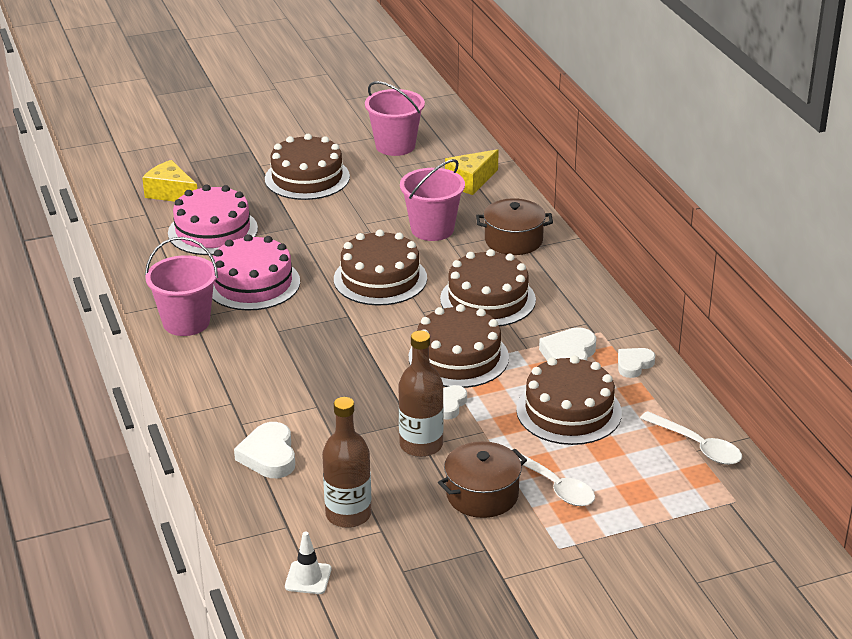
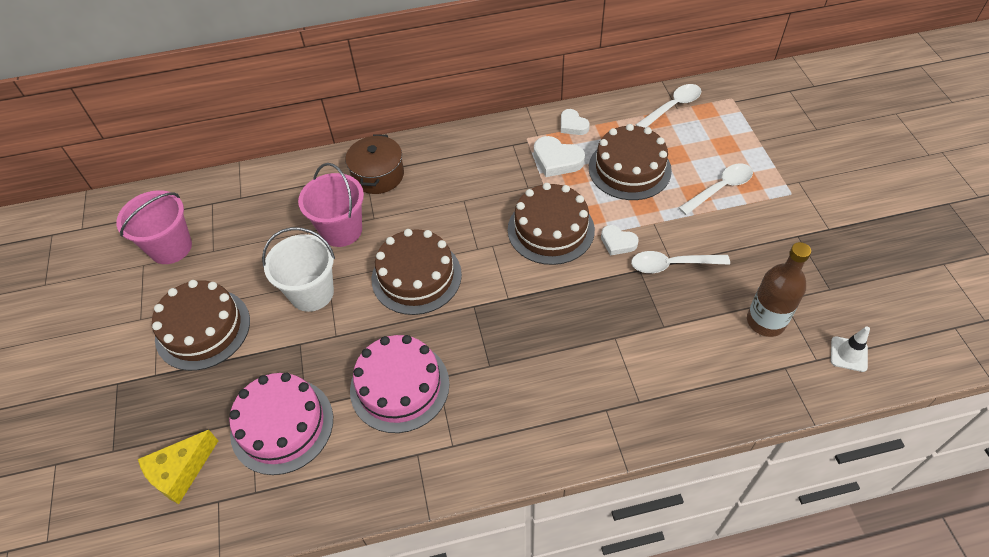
camera: 80 degrees left, 20 degrees up
(186, 322) = (460, 452): pink bucket -> none
(269, 456) = (688, 379): white heart -> none
(352, 224) = (312, 293): none -> white bucket
(421, 445) = (672, 265): brown bottle -> white spoon
(470, 181) = (265, 195): yellow cheese -> none
(482, 495) = (734, 231): brown pot -> none
(487, 299) = (467, 202): brown cake -> none

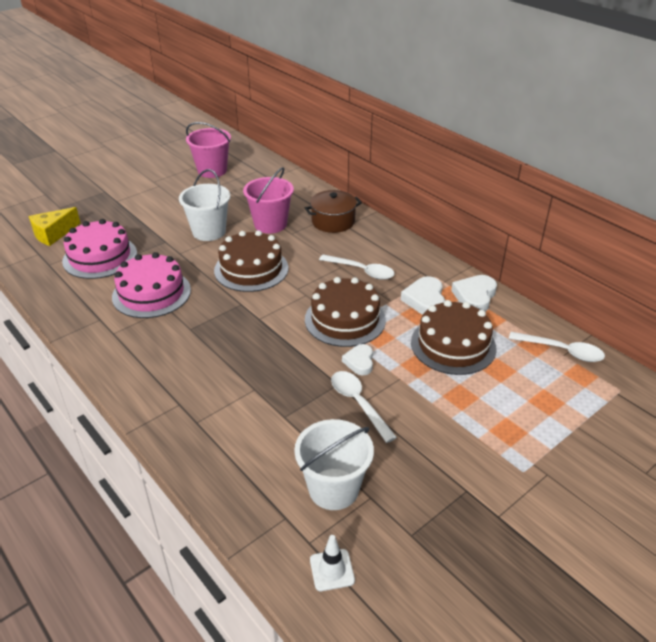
camera: 60 degrees right, 15 degrees down
(180, 472) = (53, 234): yellow cheese -> yellow cheese turned 60 degrees counterclockwise
(203, 329) = (157, 204): brown cake -> none
(572, 125) = (474, 297): white heart -> white heart, size x1.52
(720, 188) = (482, 413): white spoon -> white spoon (361, 271)
(765, 321) = (333, 489): brown bottle -> white bucket

